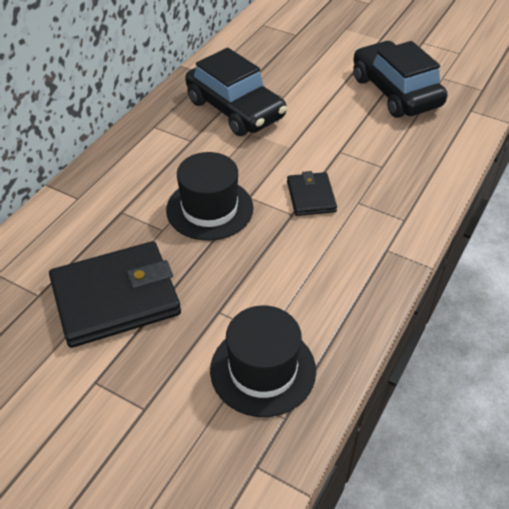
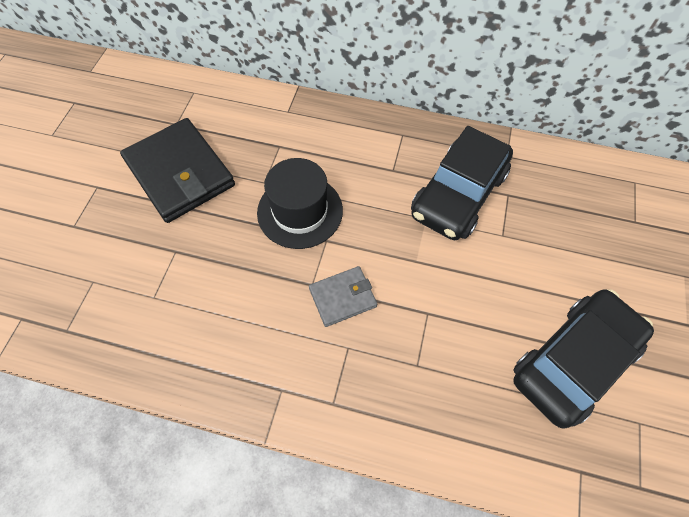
camera: 75 degrees right, 15 degrees up
(263, 370) = (114, 302): black hat -> none
(311, 196) = (342, 297): black wallet -> grey wallet

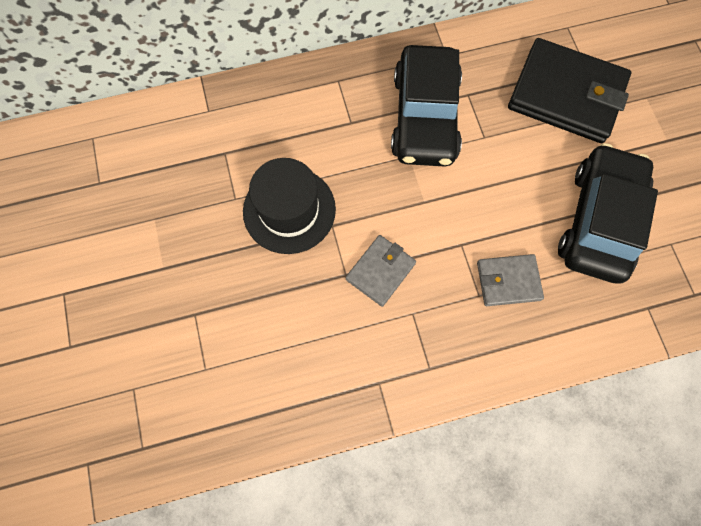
camera: 30 degrees left, 10 degrees up
(180, 173) = (142, 234): black wallet -> black wallet (566, 95)
(452, 367) = (508, 281): none -> grey wallet

